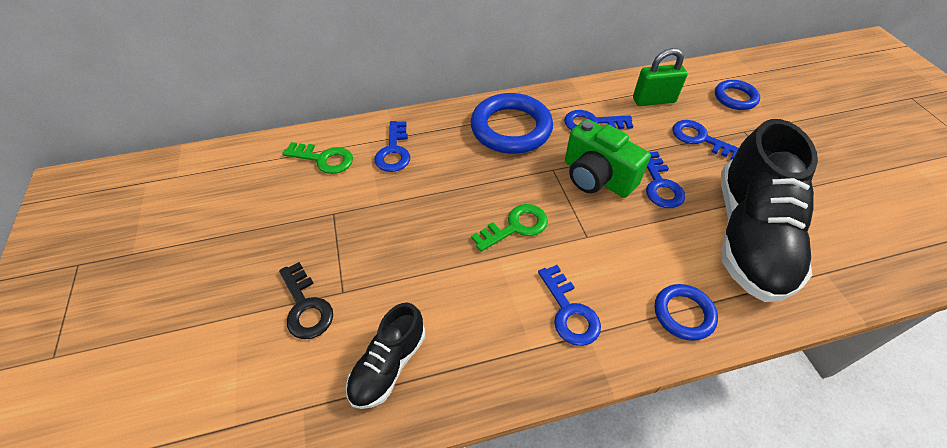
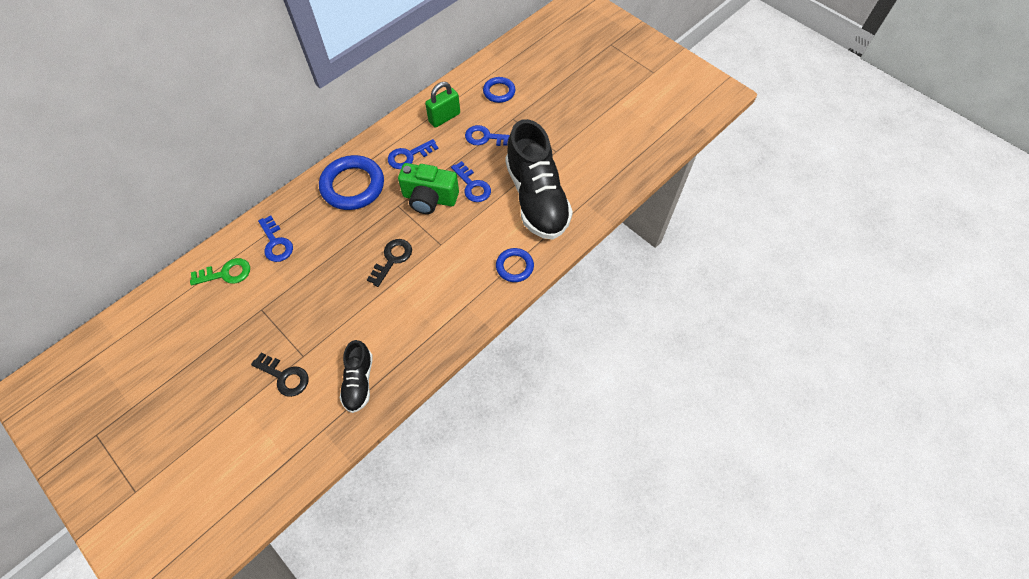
camera: 30 degrees left, 10 degrees up
(515, 227) = (392, 259): green key -> black key
(569, 311) = (450, 297): blue key -> none

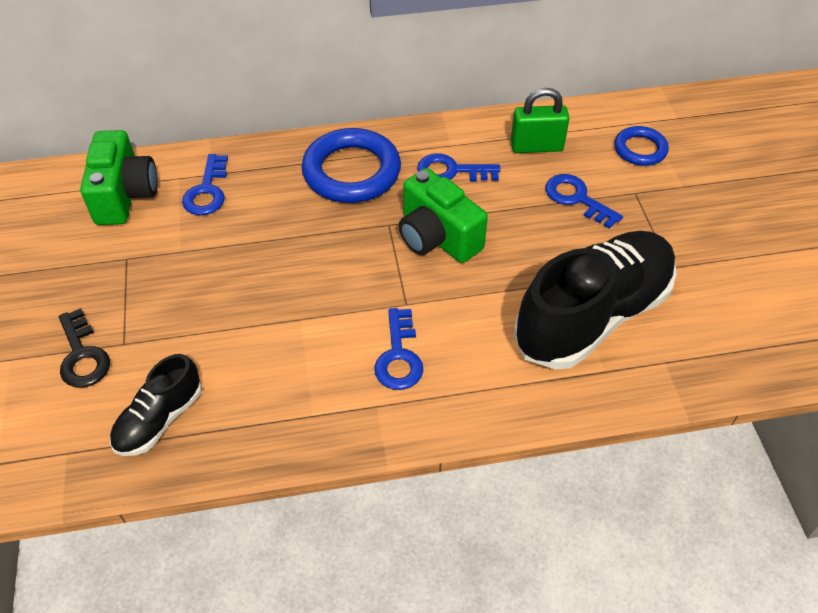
camera: 35 degrees right, 10 degrees down
(226, 273) = (125, 195): green key -> green camera
(392, 259) = (328, 287): black key -> none
(472, 186) = (510, 251): blue key -> blue key (399, 356)
(514, 266) = (487, 393): blue ring -> none
(536, 198) = (592, 316): black shoe -> black shoe turned 150 degrees counterclockwise

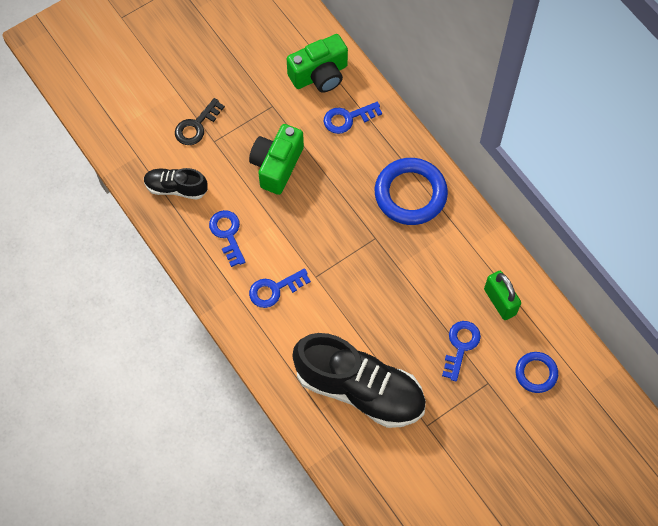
camera: 65 degrees right, 15 degrees up
(437, 237) = (379, 272): green camera -> green camera (277, 165)
(451, 171) = (444, 256): blue key -> blue key (227, 234)

